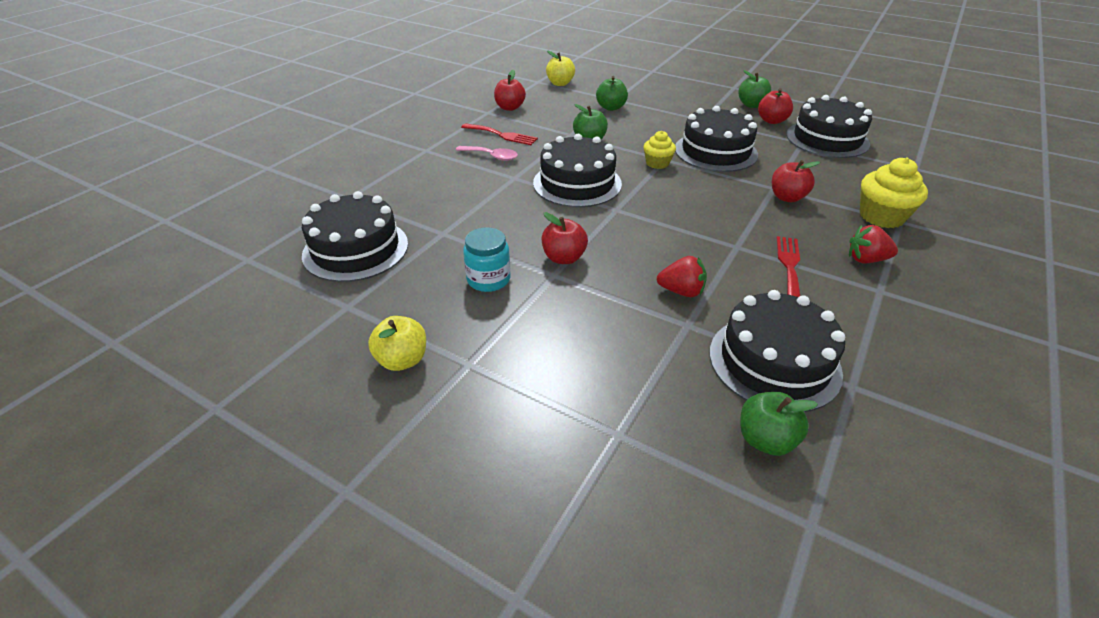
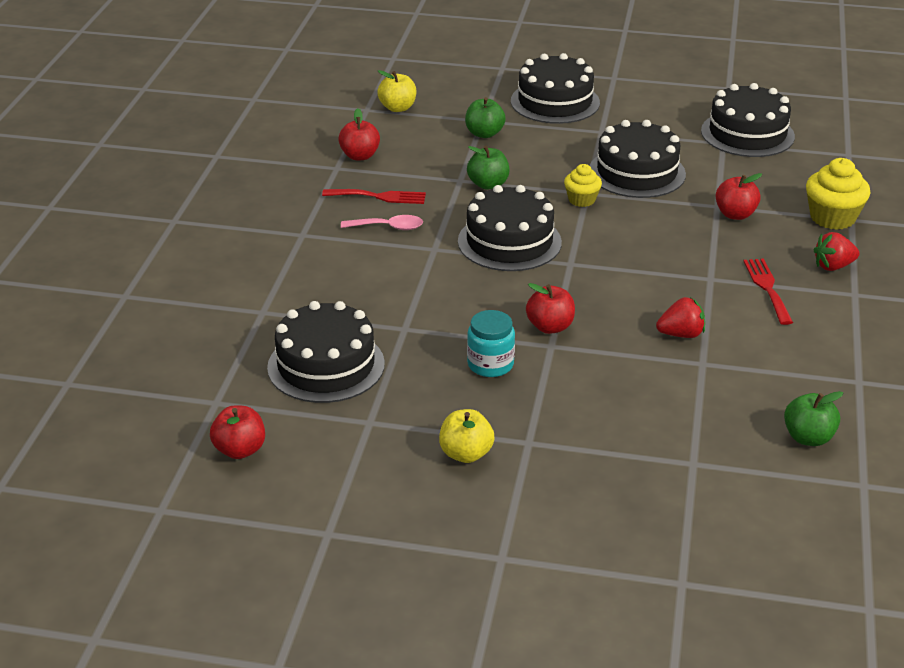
camera: 20 degrees left, 5 degrees down
(751, 105) = (646, 101): green apple -> none
(772, 121) = (678, 119): red apple -> red apple (240, 450)
(774, 362) = (790, 377): black cake -> black cake (555, 102)

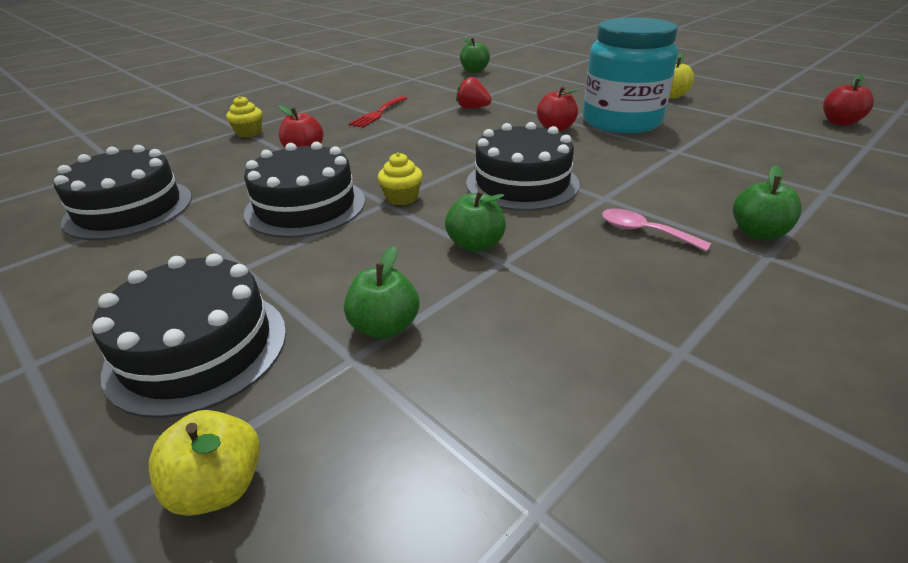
camera: 145 degrees left, 0 degrees up
(311, 251) = (758, 233): none -> green apple
(326, 365) = (760, 145): black cake -> none
(360, 156) = (626, 362): red apple -> none
(379, 196) = (633, 274): red fork -> none
(397, 108) = (464, 477): yellow apple -> yellow apple (219, 486)
(490, 364) = (621, 121): turquoise jar -> turquoise jar, size x2.17
(832, 218) = (249, 133): yellow cupcake -> yellow cupcake, size x0.61
(833, 266) = (316, 113): red strawberry -> none

